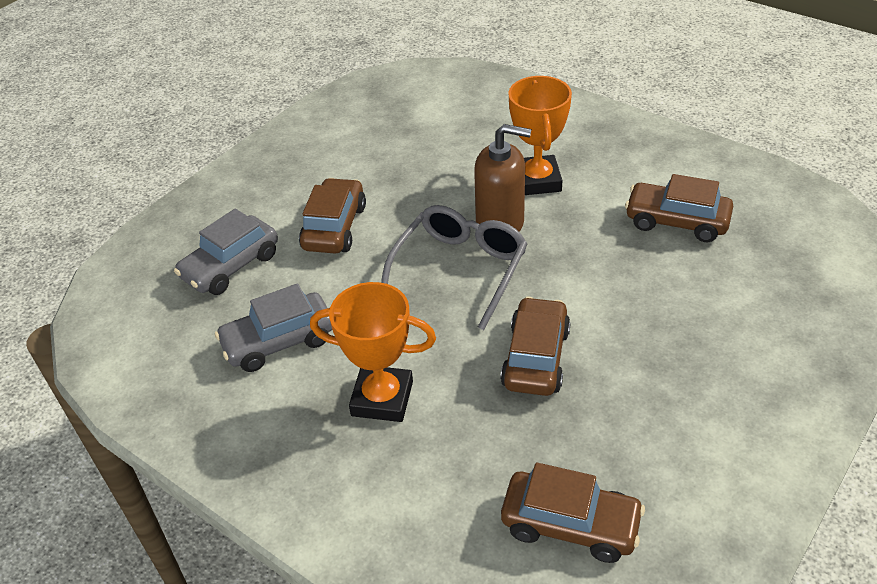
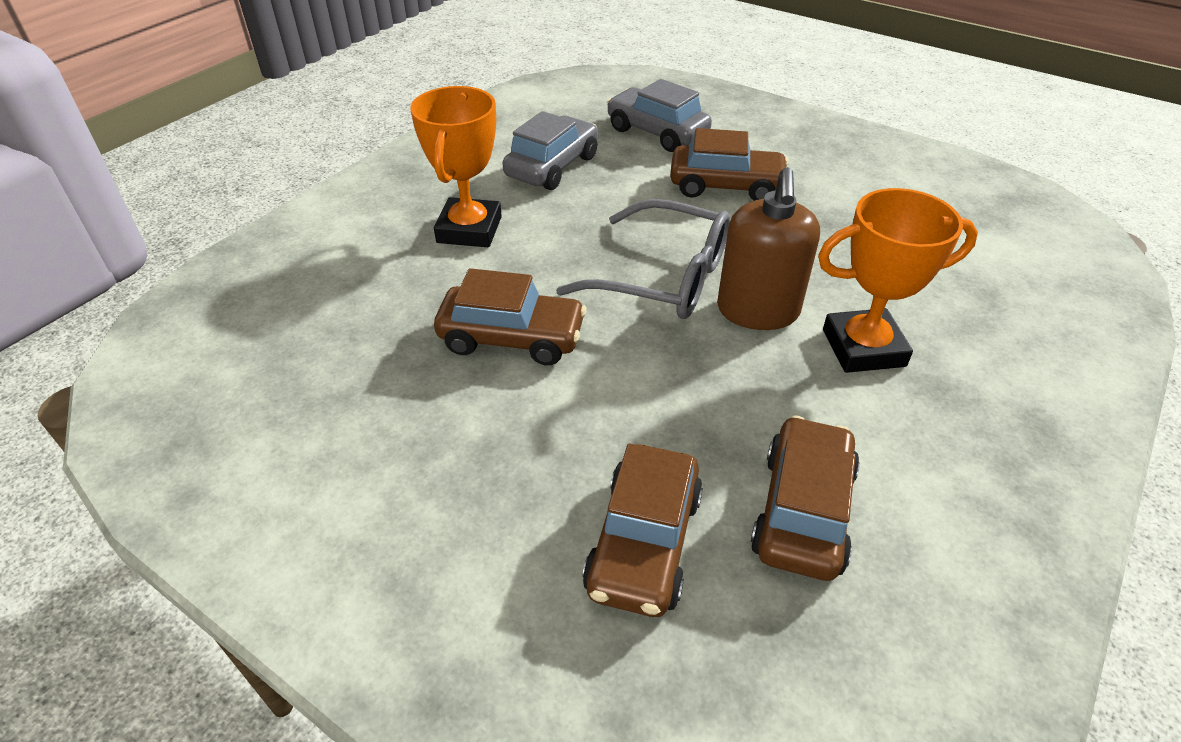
camera: 85 degrees right, 0 degrees up
(278, 341) = (552, 166): grey car -> grey car turned 60 degrees clockwise
(570, 525) = (272, 357): brown car -> brown car (643, 543)

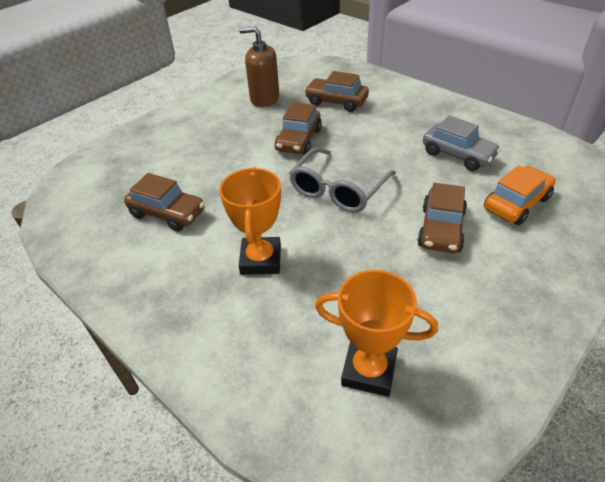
camera: 100 degrees right, 0 degrees up
(469, 230) = (387, 127): orange trophy -> orange trophy (369, 370)
(643, 543) = (174, 169): brown car -> brown car (336, 102)
(657, 132) = (516, 203): grey car -> orange car
(757, 311) = (302, 222): brown soap dispenser -> brown soap dispenser (264, 99)

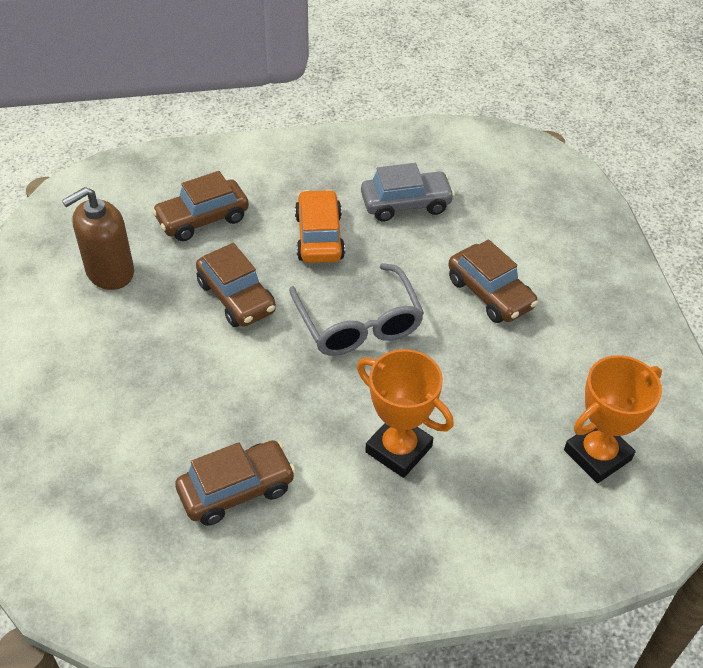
camera: 55 degrees left, 5 degrees up
(516, 203) = (510, 223): orange car -> orange car (319, 237)

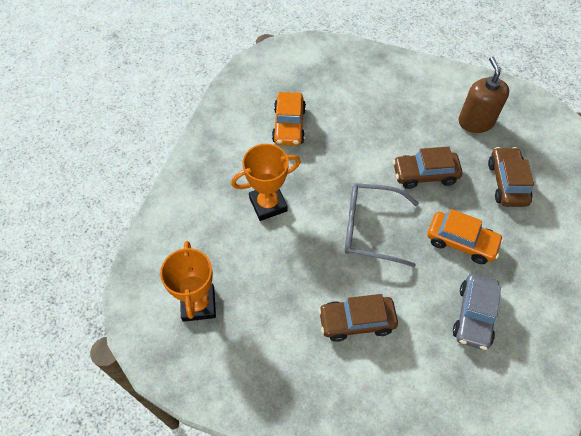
camera: 120 degrees right, 10 degrees up
(236, 490) = (289, 125): brown car -> orange car

